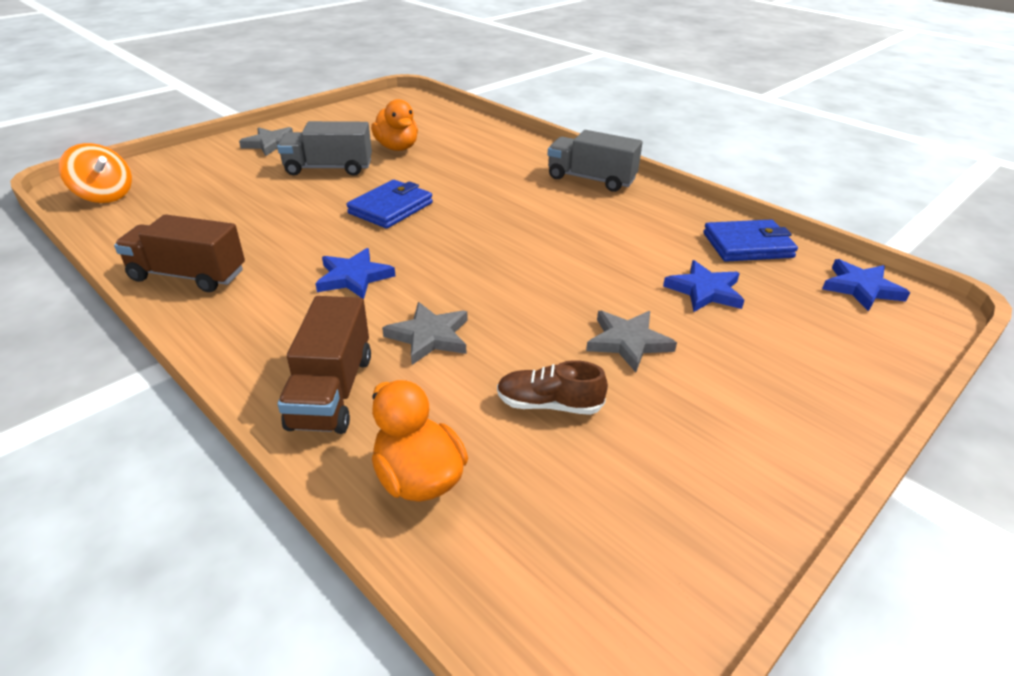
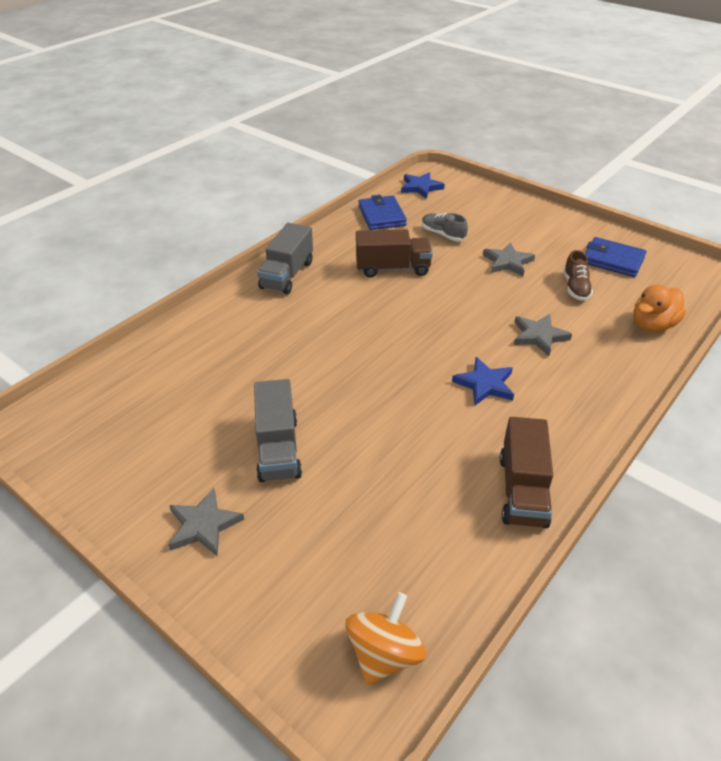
camera: 95 degrees left, 5 degrees up
(331, 391) = (611, 368): brown truck -> brown truck (393, 268)
(391, 208) = (364, 383): blue wallet -> blue wallet (612, 260)
(397, 148) = (216, 403): orange duck -> none
(705, 291) = (443, 234): blue star -> grey shoe

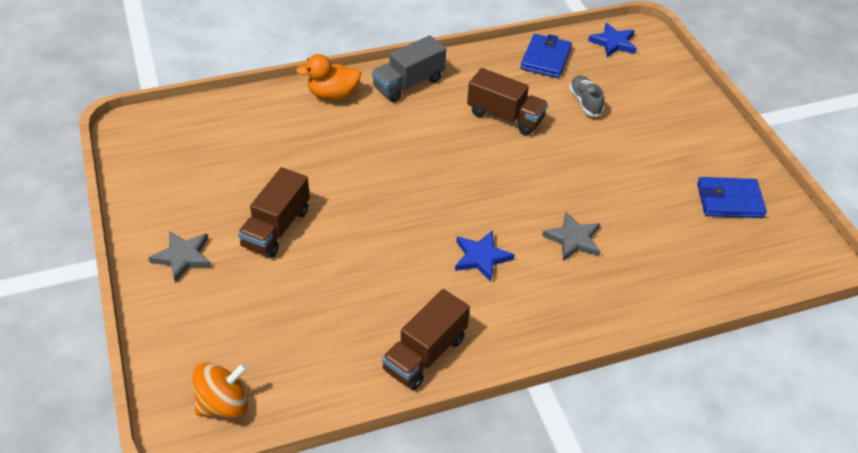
camera: 30 degrees right, 5 degrees up
(278, 448) = (276, 228): grey truck -> brown truck
(507, 262) = (619, 156): grey star -> none
(575, 287) = (659, 210): brown shoe -> none
(612, 260) = (729, 201): blue wallet -> blue wallet turned 60 degrees counterclockwise
(652, 325) = (695, 280): orange duck -> orange duck (333, 94)

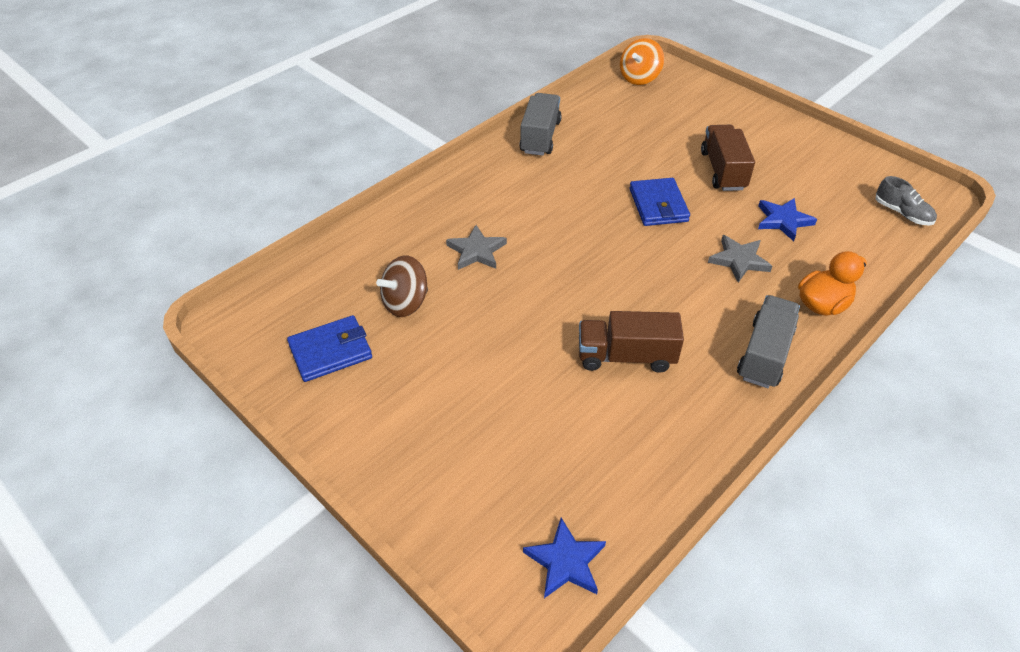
camera: 155 degrees right, 0 degrees up
(183, 257) = (761, 131): grey star -> grey star (739, 260)
(425, 354) = (540, 137): brown truck -> grey truck
(481, 257) = (546, 208): blue star -> blue star (783, 221)
(545, 59) = (640, 475): blue wallet -> blue wallet (658, 205)
(585, 102) = (548, 420): grey shoe -> grey shoe (902, 213)
(656, 216) = (406, 303): none -> brown spinning top

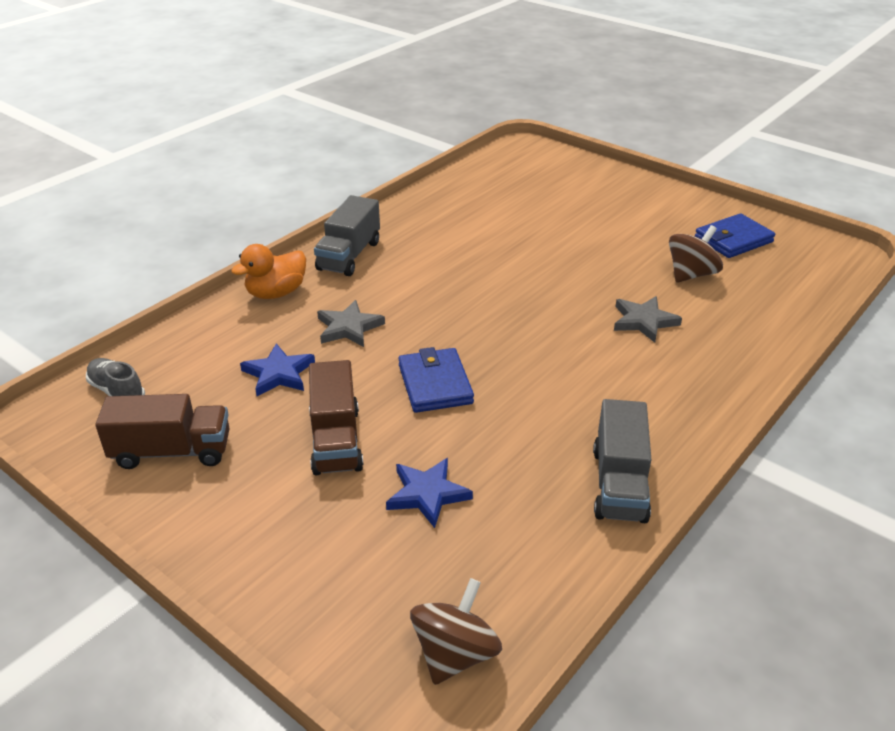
camera: 175 degrees right, 10 degrees down
(565, 562) = (509, 161): blue star -> blue star (427, 494)
(626, 356) = (474, 248): brown truck -> brown truck (172, 452)
(639, 78) = (455, 654): orange spinning top -> brown spinning top

